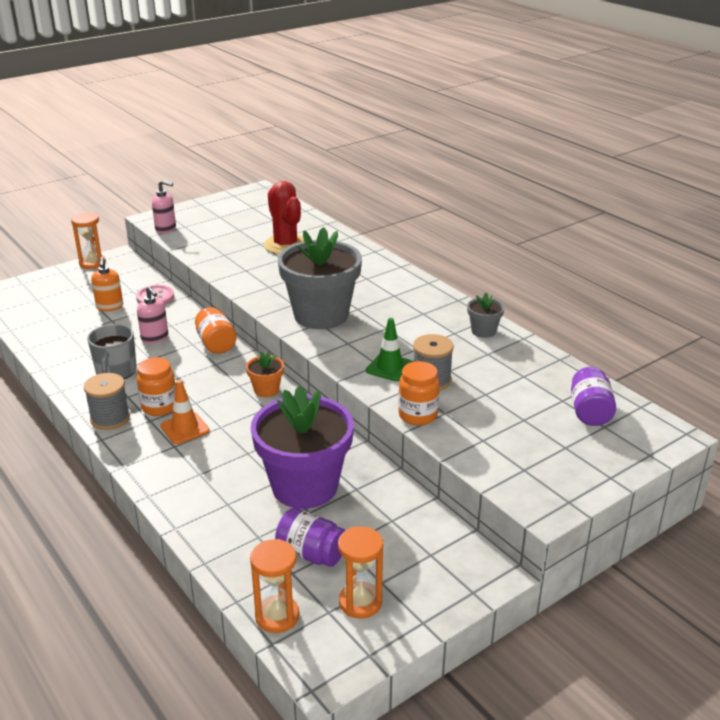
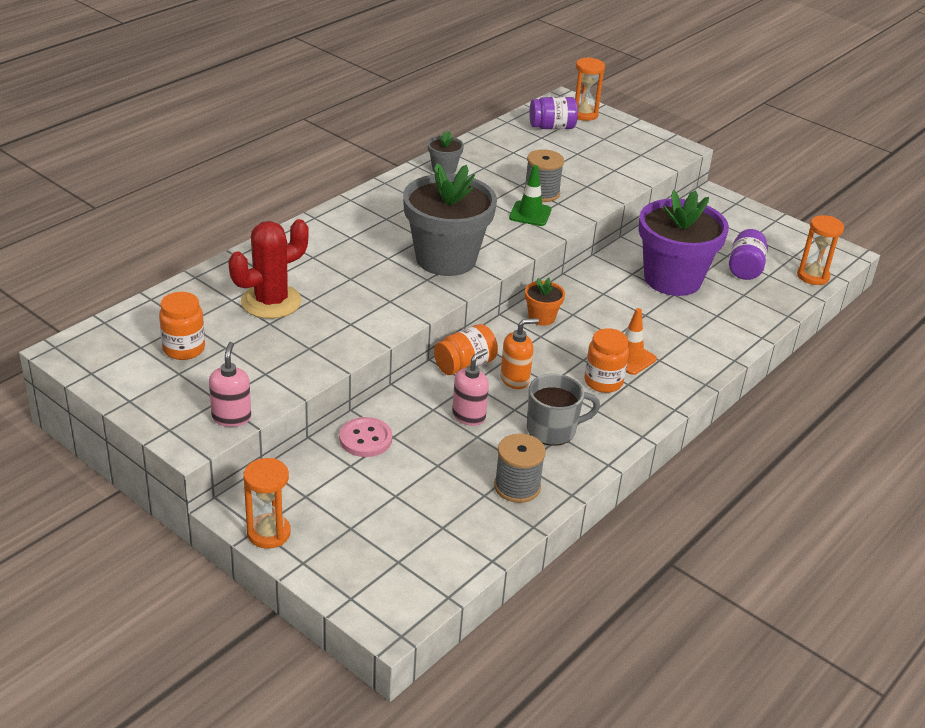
camera: 105 degrees left, 5 degrees up
(109, 307) = (402, 476): orange soap dispenser -> orange soap dispenser (515, 379)
(110, 418) = (639, 412): grey spool -> grey spool (517, 487)
(360, 602) = (776, 244): orange hourglass -> orange hourglass (584, 114)
(418, 415) = (597, 197): orange jar -> orange jar (184, 349)

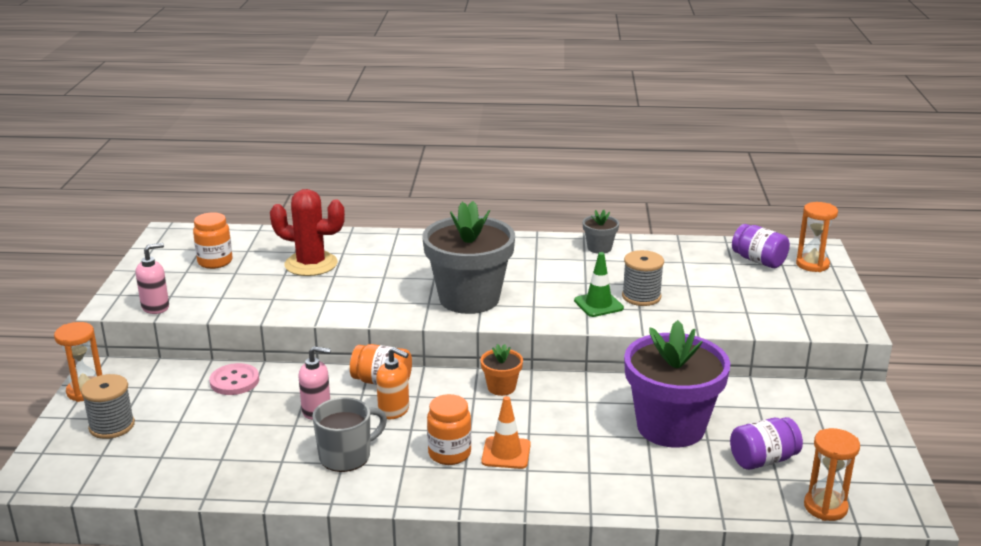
camera: 55 degrees right, 10 degrees down
(517, 487) = (248, 469): grey spool -> grey spool (112, 426)
(553, 430) = (346, 456): grey mug -> grey mug turned 75 degrees counterclockwise

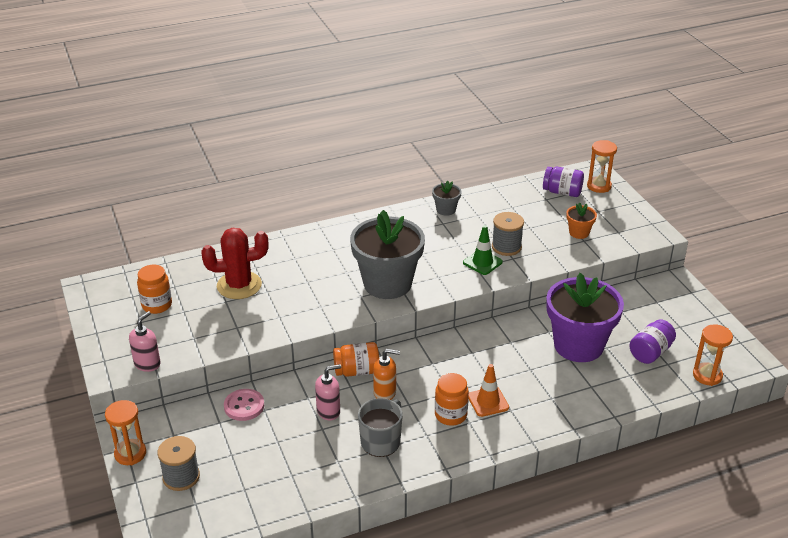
camera: 25 degrees left, 10 degrees up
(501, 387) = (445, 349): orange flower pot -> orange flower pot (579, 233)

